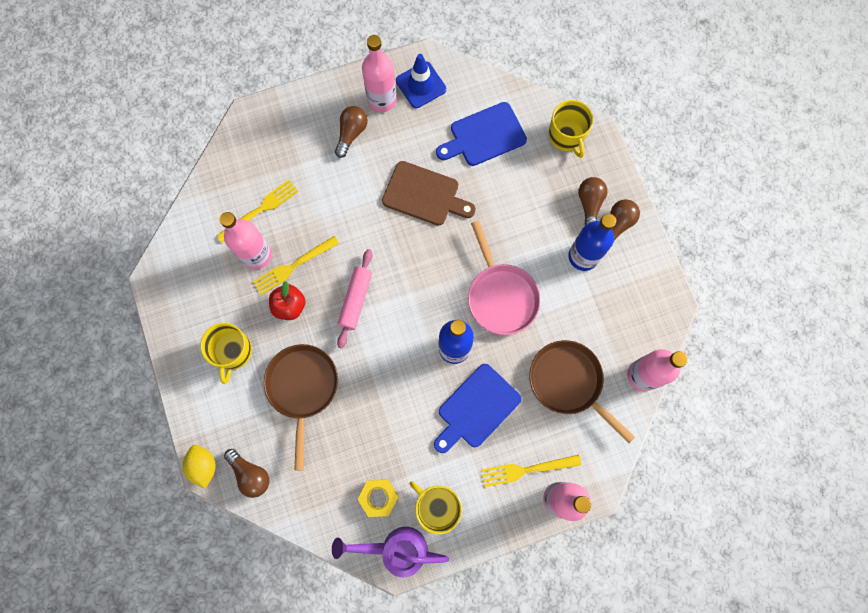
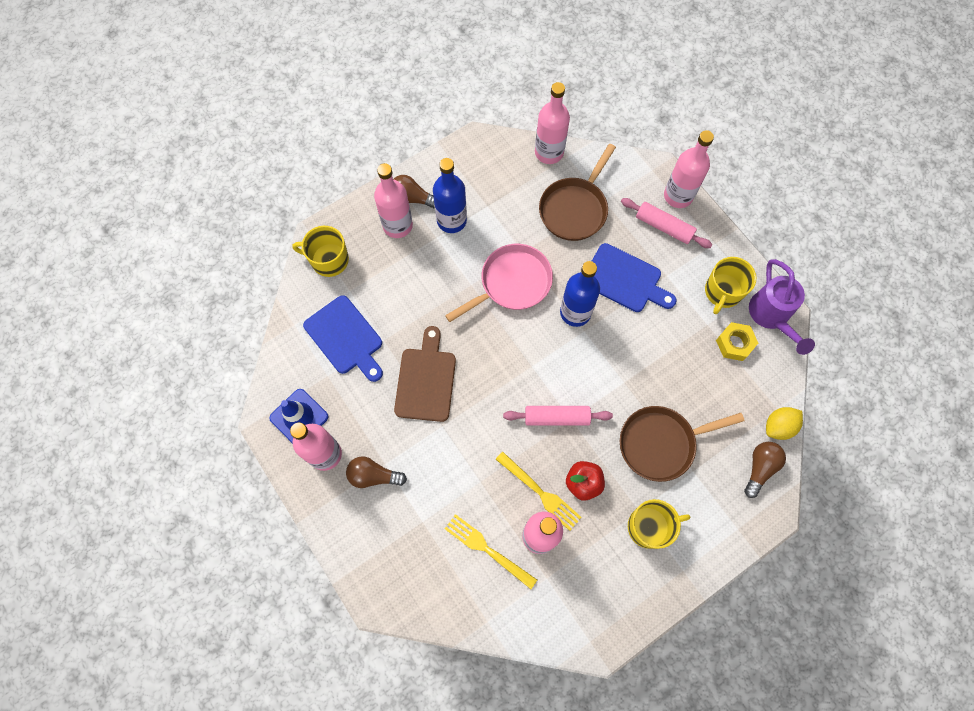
camera: 105 degrees left, 5 degrees down
(204, 466) = (769, 517): yellow lemon -> yellow lemon (778, 426)
(526, 470) = (664, 227): yellow fork -> pink rolling pin
(566, 136) = (329, 260): yellow mug -> yellow mug turned 135 degrees counterclockwise
(589, 205) = (397, 225): brown light bulb -> pink bottle

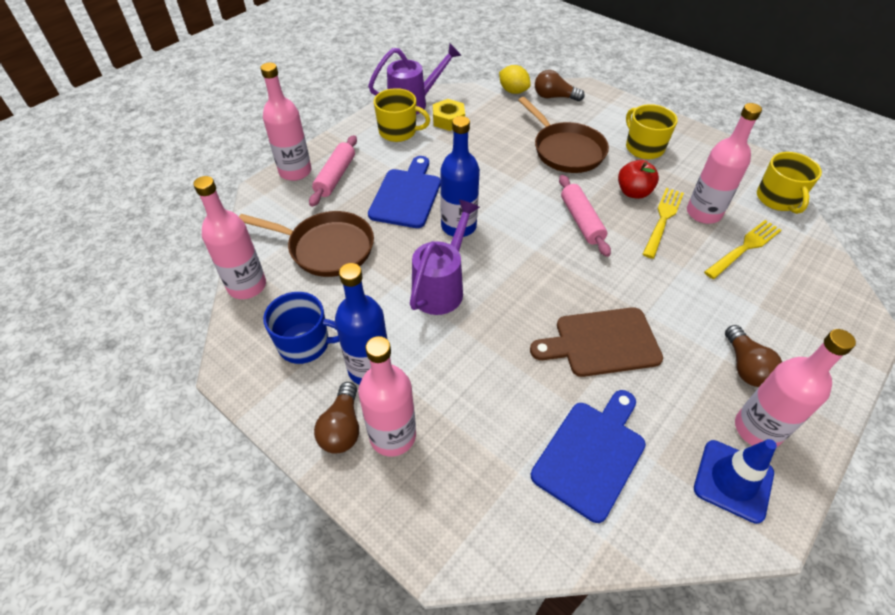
camera: 105 degrees left, 20 degrees down
(329, 260) = (479, 521): yellow mug -> yellow mug (778, 199)
(484, 184) = (305, 343): none -> blue mug
(487, 549) = (744, 248): yellow fork -> yellow fork turned 150 degrees counterclockwise
(511, 283) = (442, 287): pink pan -> purple watering can

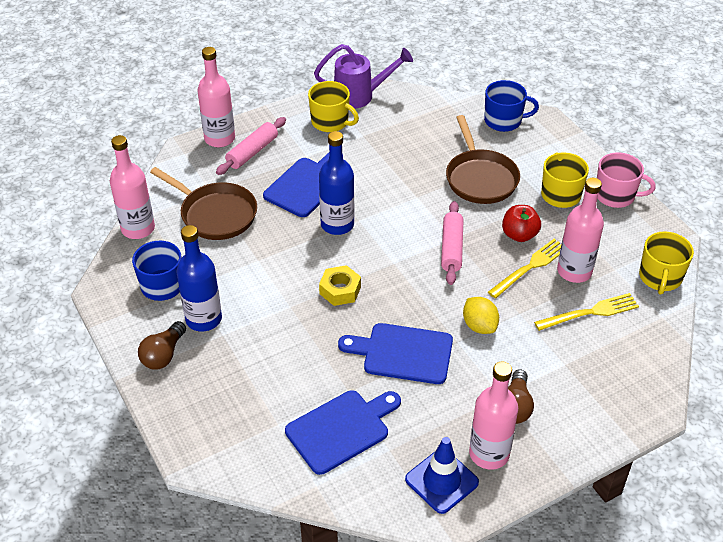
camera: 20 degrees right, 5 degrees down
(392, 436) = (198, 371): pink bottle -> none
(442, 287) = (295, 272): purple watering can -> none
(448, 120) = (384, 121): yellow nut -> yellow nut (340, 290)
(513, 91) = (465, 105): yellow lemon -> yellow lemon (479, 326)
(554, 97) = (504, 121): brown light bulb -> blue mug
(601, 342) = (403, 353): brown cutting board -> blue cutting board
(690, 137) = (616, 195): none -> pink mug

